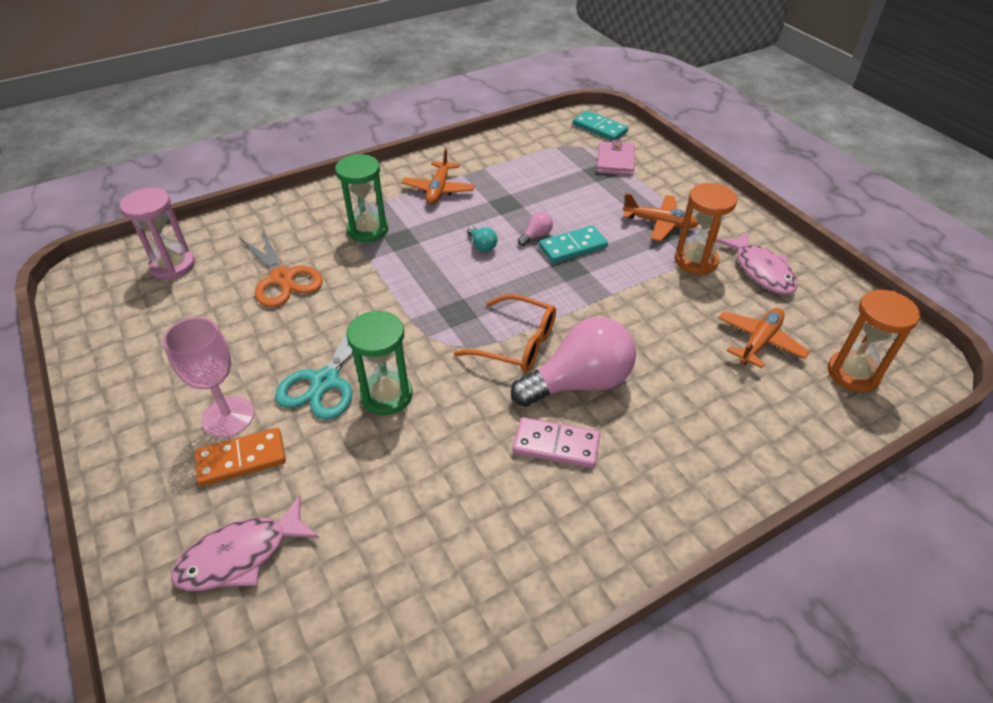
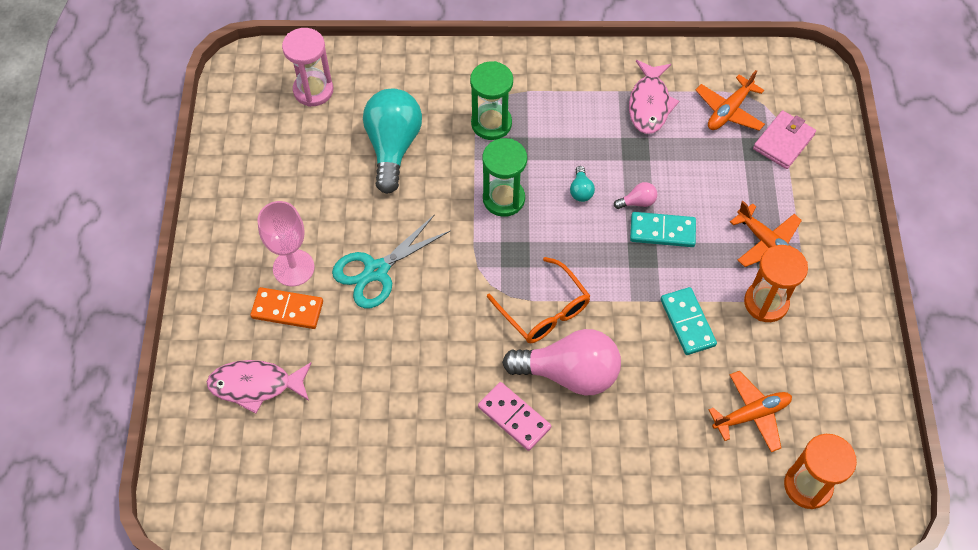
camera: 30 degrees right, 15 degrees up
(282, 278) = (393, 147): orange scissors -> turquoise light bulb
(386, 395) = (415, 307): green hourglass -> green hourglass (503, 199)
(439, 189) = (583, 101): orange plane -> orange plane (729, 110)
(599, 128) = (802, 87): turquoise domino -> turquoise domino (687, 322)
(761, 271) = (819, 344): pink fish -> pink fish (649, 104)

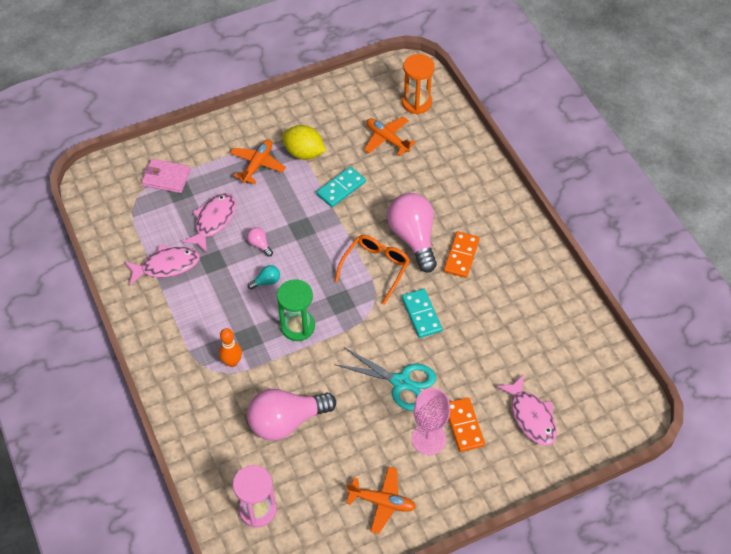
camera: 115 degrees left, 5 degrees down
(393, 147) = (286, 421): turquoise light bulb -> pink light bulb
(491, 123) = (232, 362): green hourglass -> orange bowling pin
(514, 417) = (461, 256): pink domino -> orange domino
(662, 231) = (277, 223): turquoise domino -> turquoise domino (421, 314)
(694, 168) = (213, 221): none -> pink fish
(729, 110) = (151, 216): orange plane -> orange plane (382, 502)
(766, 303) = (304, 153): orange hourglass -> yellow lemon

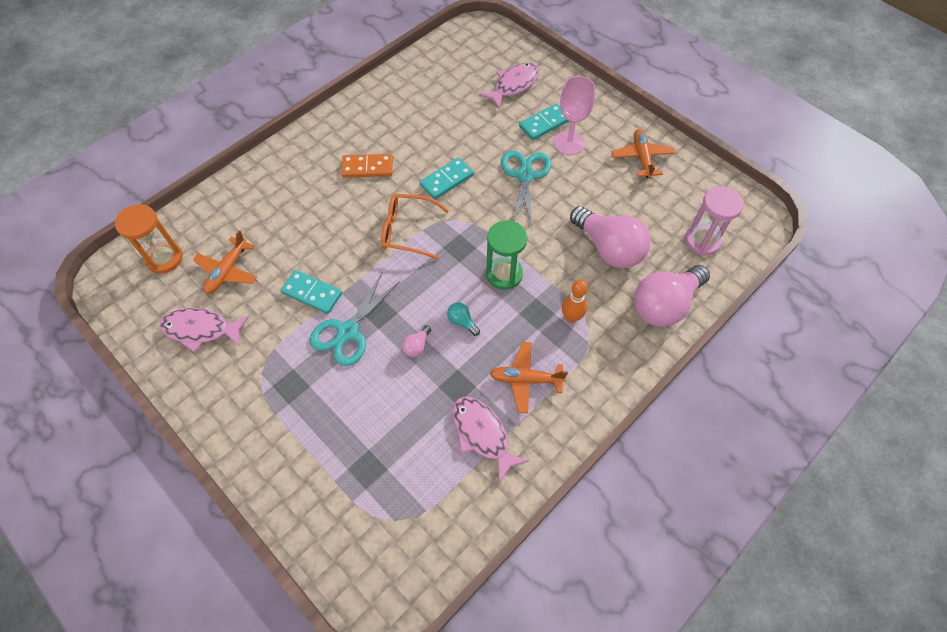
camera: 110 degrees left, 5 degrees up
(166, 178) = (350, 495): pink wallet -> none
(213, 221) = (400, 408): pink fish -> pink fish (201, 330)
(257, 165) = (300, 393): orange plane -> orange plane (526, 379)
(294, 204) = (348, 331): none -> turquoise scissors
(304, 153) = (268, 348): yellow lemon -> none
(413, 238) = (359, 210): pink light bulb -> pink light bulb (664, 305)
(464, 425) = (544, 123): orange domino -> turquoise domino

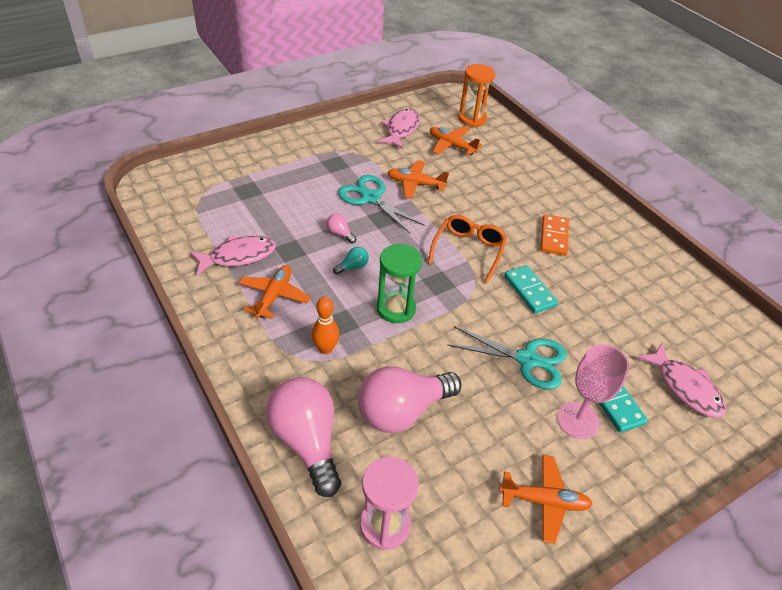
camera: 100 degrees right, 15 degrees down
(312, 293) = (415, 184): turquoise domino -> orange plane

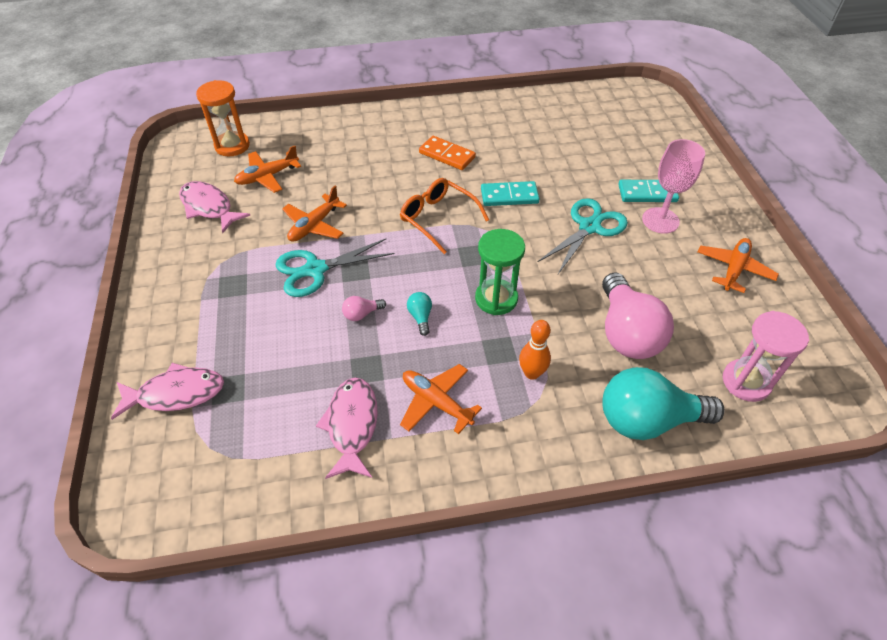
camera: 65 degrees left, 5 degrees up
(307, 442) = (647, 420): pink light bulb -> turquoise light bulb
(685, 387) = (641, 150): pink fish -> pink fish (176, 393)

